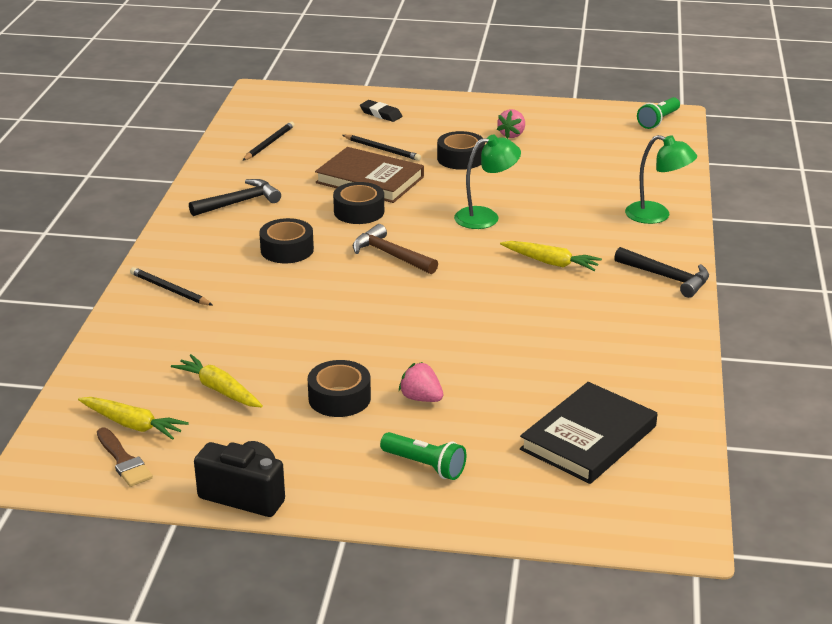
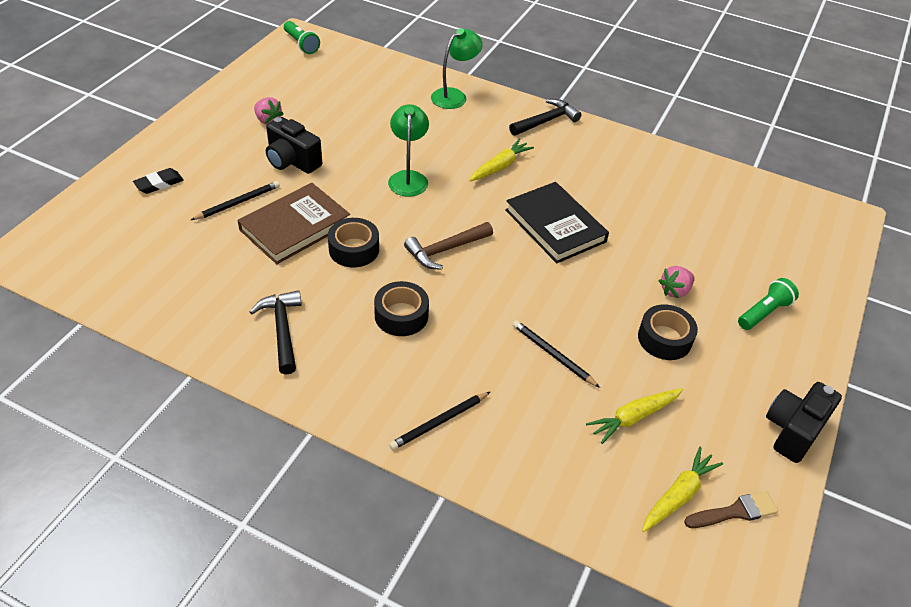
camera: 75 degrees left, 15 degrees up
(269, 143) = (161, 278): black pencil -> black pencil (553, 355)
(460, 158) = (292, 161): black tape -> black camera
(588, 438) = (740, 221): black book -> black book (555, 226)

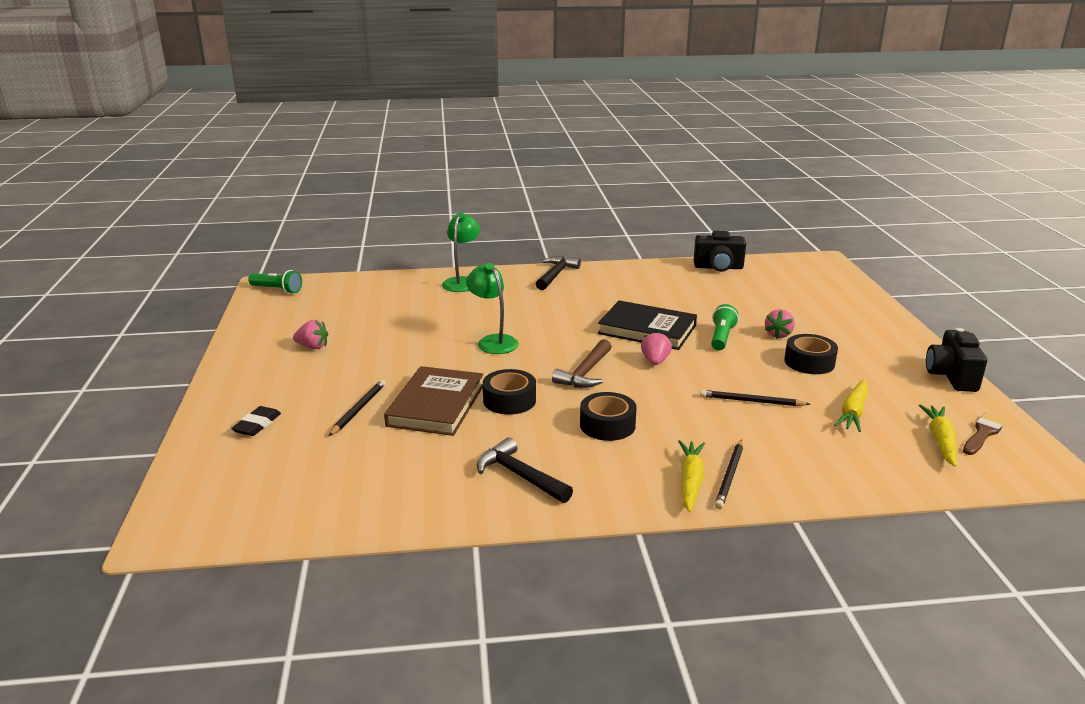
camera: 30 degrees left, 20 degrees down
(292, 161) = (373, 365): black camera -> black camera (718, 267)
(500, 166) = (558, 310): yellow carrot -> yellow carrot (690, 481)
(519, 266) = (655, 361): none -> pink strawberry
(764, 312) = (847, 324): green flashlight -> green flashlight (721, 337)

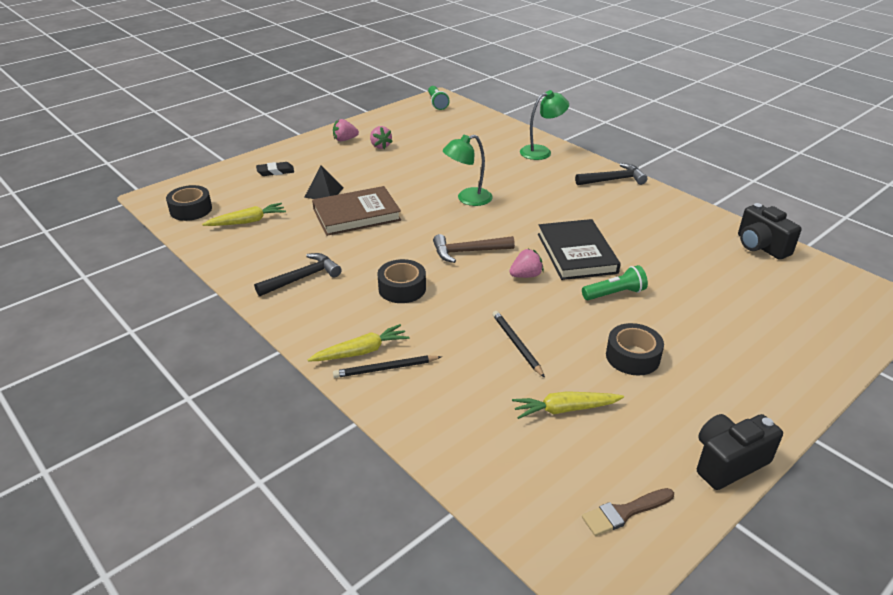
camera: 55 degrees right, 10 degrees up
(358, 409) = (324, 192): black pencil -> black pyramid
(493, 341) = (467, 199): green lamp -> green lamp turned 135 degrees counterclockwise
(509, 400) = (392, 237): black tape -> black tape (191, 209)
(520, 475) = (302, 278): black hammer -> black hammer turned 45 degrees clockwise
(778, 334) = (665, 323): pink strawberry -> pink strawberry (345, 140)
(940, 440) = (573, 482): yellow carrot -> yellow carrot (247, 221)
(983, 433) = (624, 512): brown brush -> brown brush turned 150 degrees clockwise

